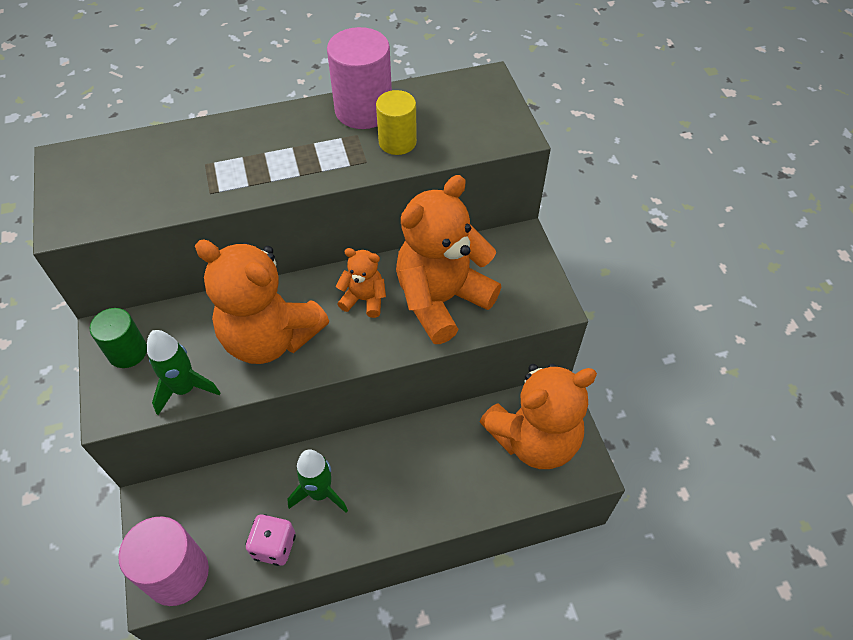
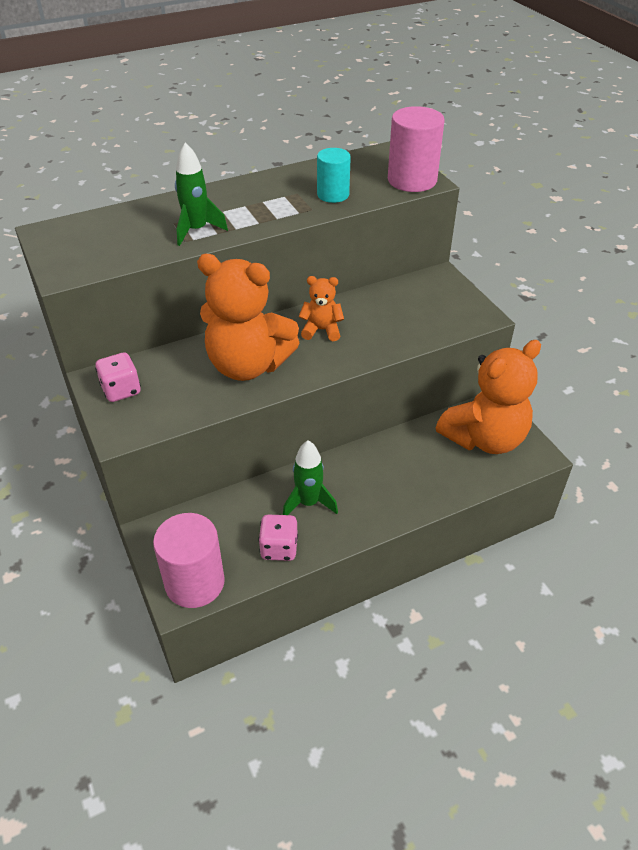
camera: 10 degrees left, 10 degrees down
(127, 352) = (121, 390): green cylinder -> pink dice
(185, 389) = (183, 410): green rocket -> green rocket (197, 230)
(363, 110) = (296, 178): pink cylinder -> pink cylinder (412, 180)
(397, 142) = (333, 195): yellow cylinder -> turquoise cylinder
(441, 300) = (388, 323): orange teddy bear -> none

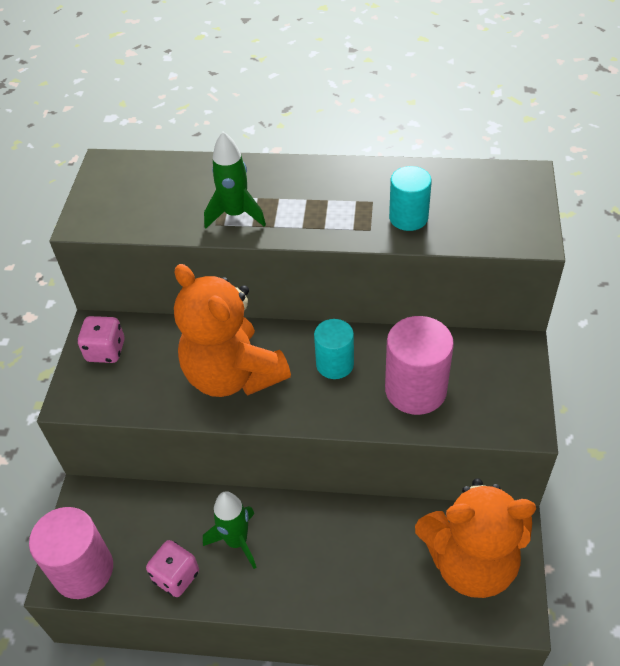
camera: 35 degrees right, 5 degrees up
(321, 330) = (335, 364): orange teddy bear -> turquoise cylinder
(412, 180) = (515, 229): pink cylinder -> pink cylinder (415, 390)

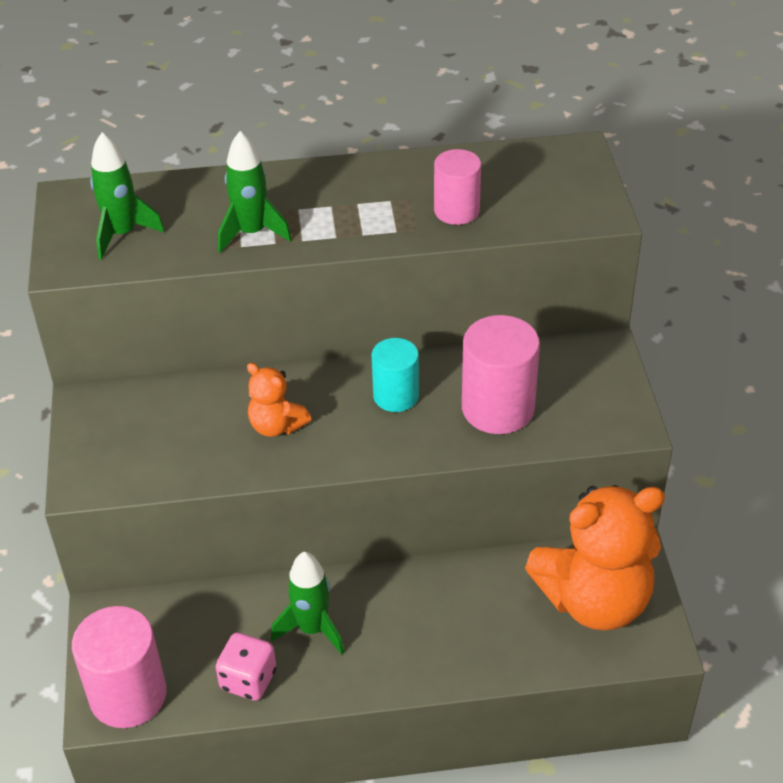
camera: 15 degrees left, 5 degrees down
(106, 351) = (108, 424): pink dice -> none
(136, 201) = (122, 234): none -> green rocket
(233, 375) = (276, 426): orange teddy bear -> orange teddy bear, size x0.47
(408, 217) = (456, 211): turquoise cylinder -> pink cylinder

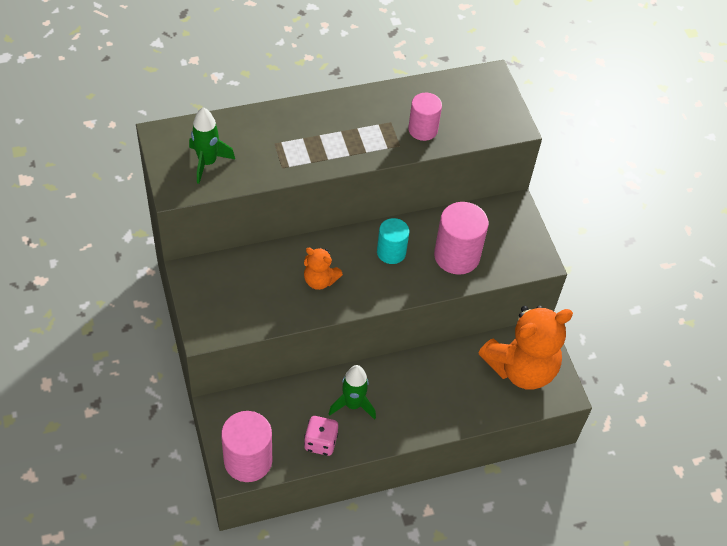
camera: 15 degrees left, 10 degrees up
(252, 233) = (294, 156): green rocket -> none

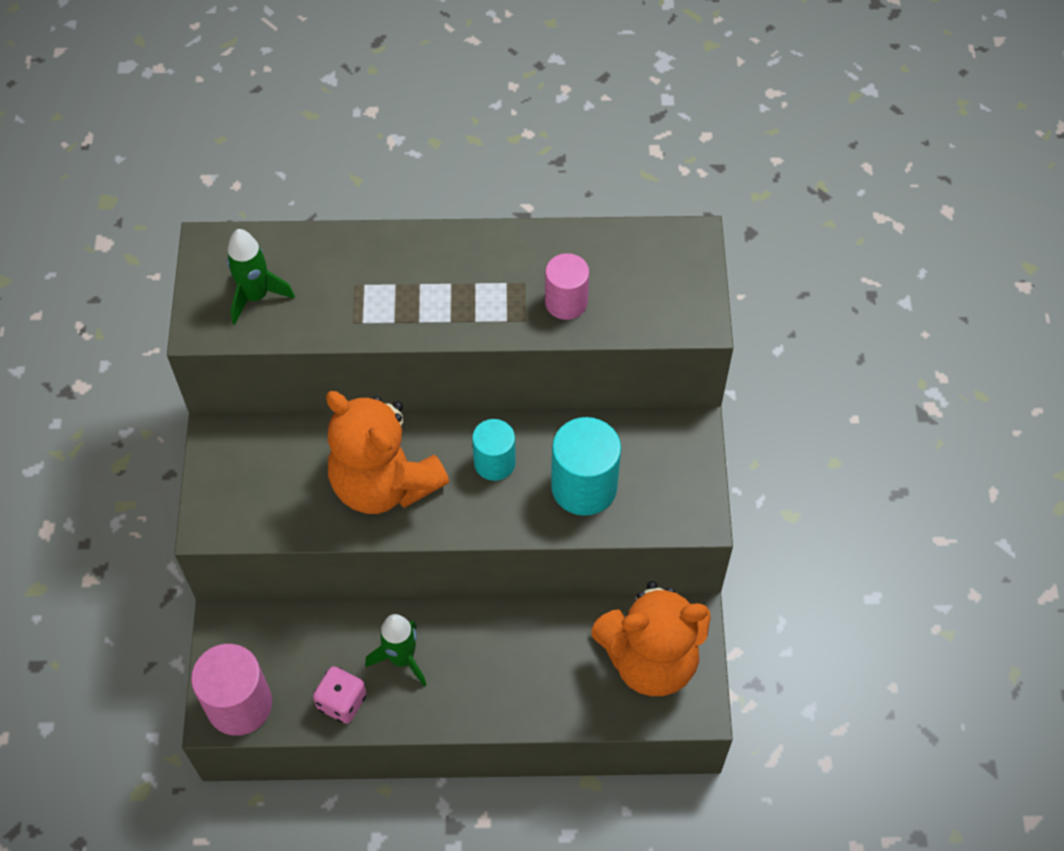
camera: 20 degrees right, 5 degrees up
(320, 280) = (384, 483): orange teddy bear -> orange teddy bear, size x2.11
(457, 256) = (584, 487): pink cylinder -> turquoise cylinder

